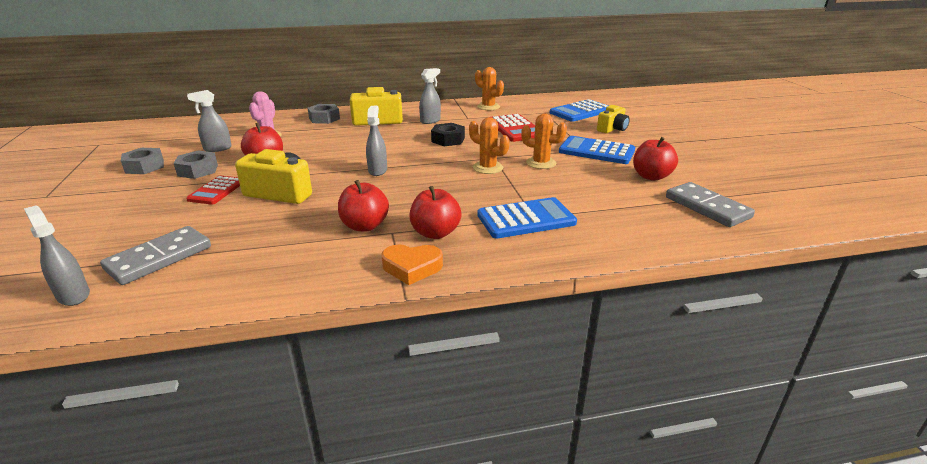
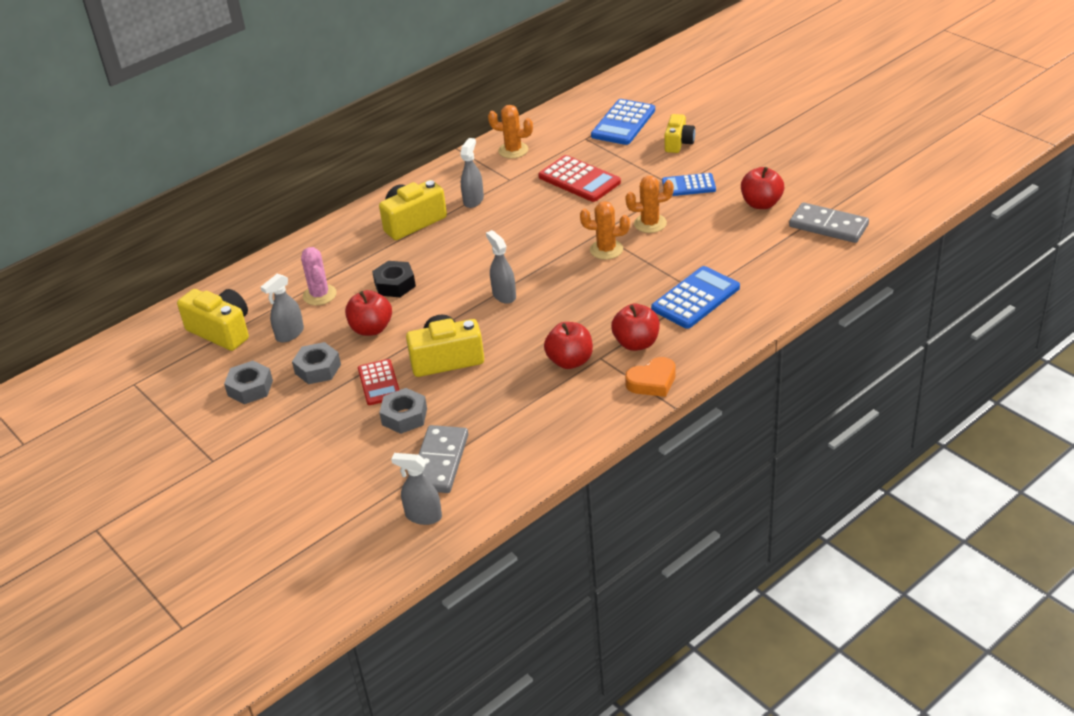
camera: 25 degrees left, 10 degrees up
(187, 136) = (221, 331): none -> yellow camera
(324, 118) = (344, 242): grey nut -> grey nut (404, 416)
(448, 140) = (526, 224): black nut -> black nut (395, 284)
(596, 151) = (688, 186): blue calculator -> blue calculator, size x0.66

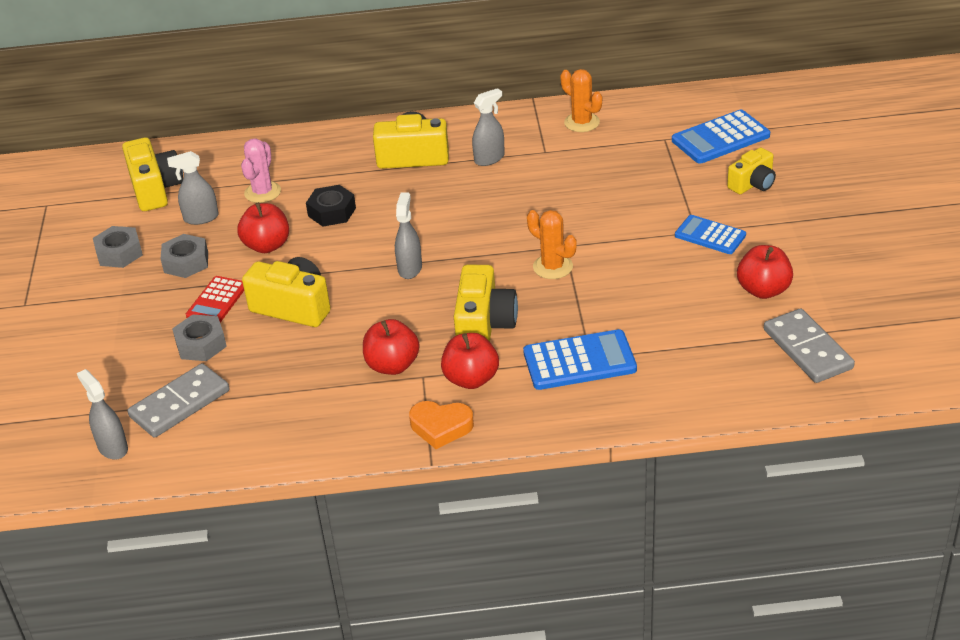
camera: 35 degrees right, 0 degrees up
(579, 179) = (609, 181): red calculator -> none
(604, 306) = (484, 325): none -> yellow camera
(650, 223) = (625, 259): orange cactus -> none

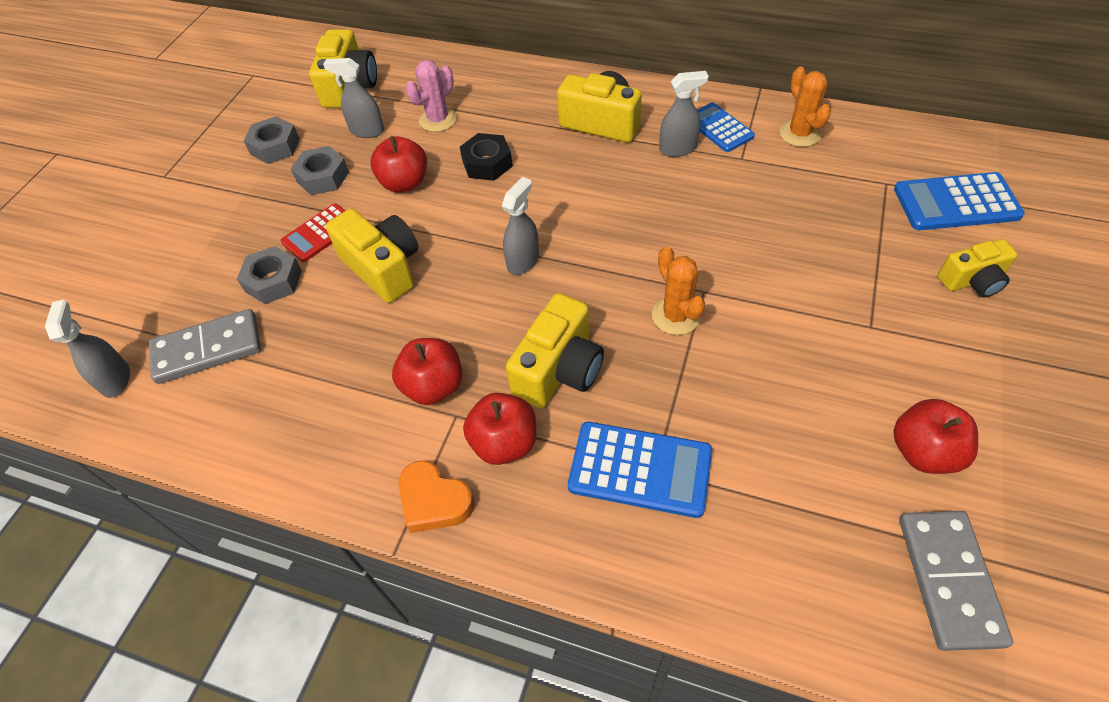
camera: 25 degrees right, 15 degrees up
(710, 235) = (886, 339): blue calculator -> blue calculator (719, 128)

